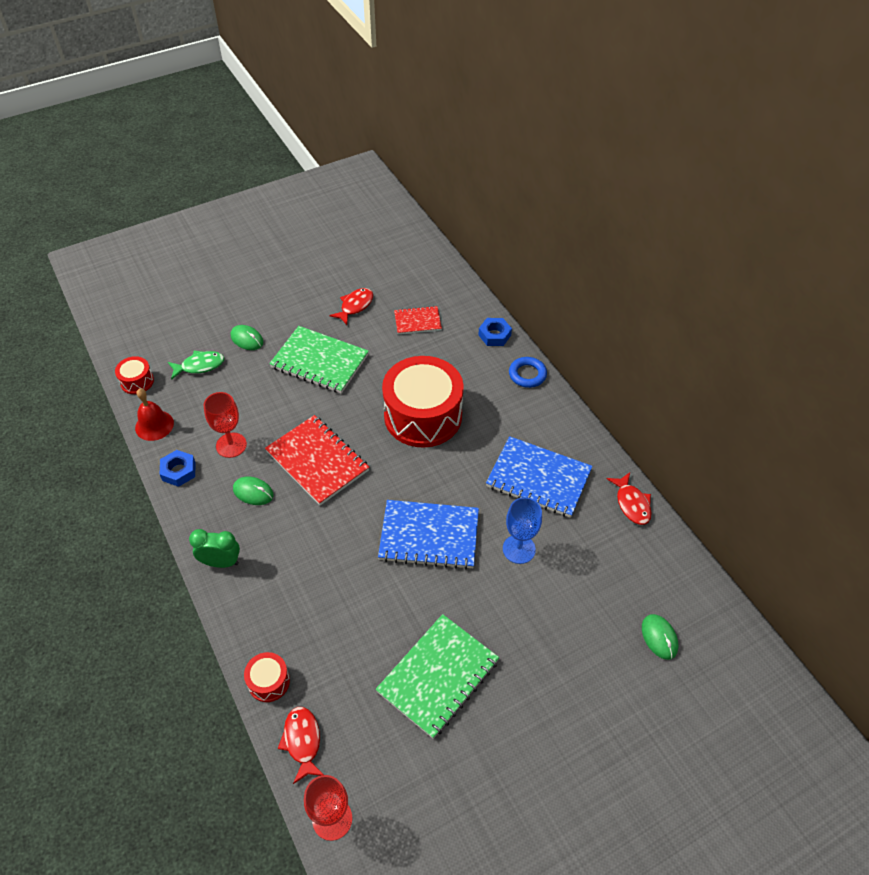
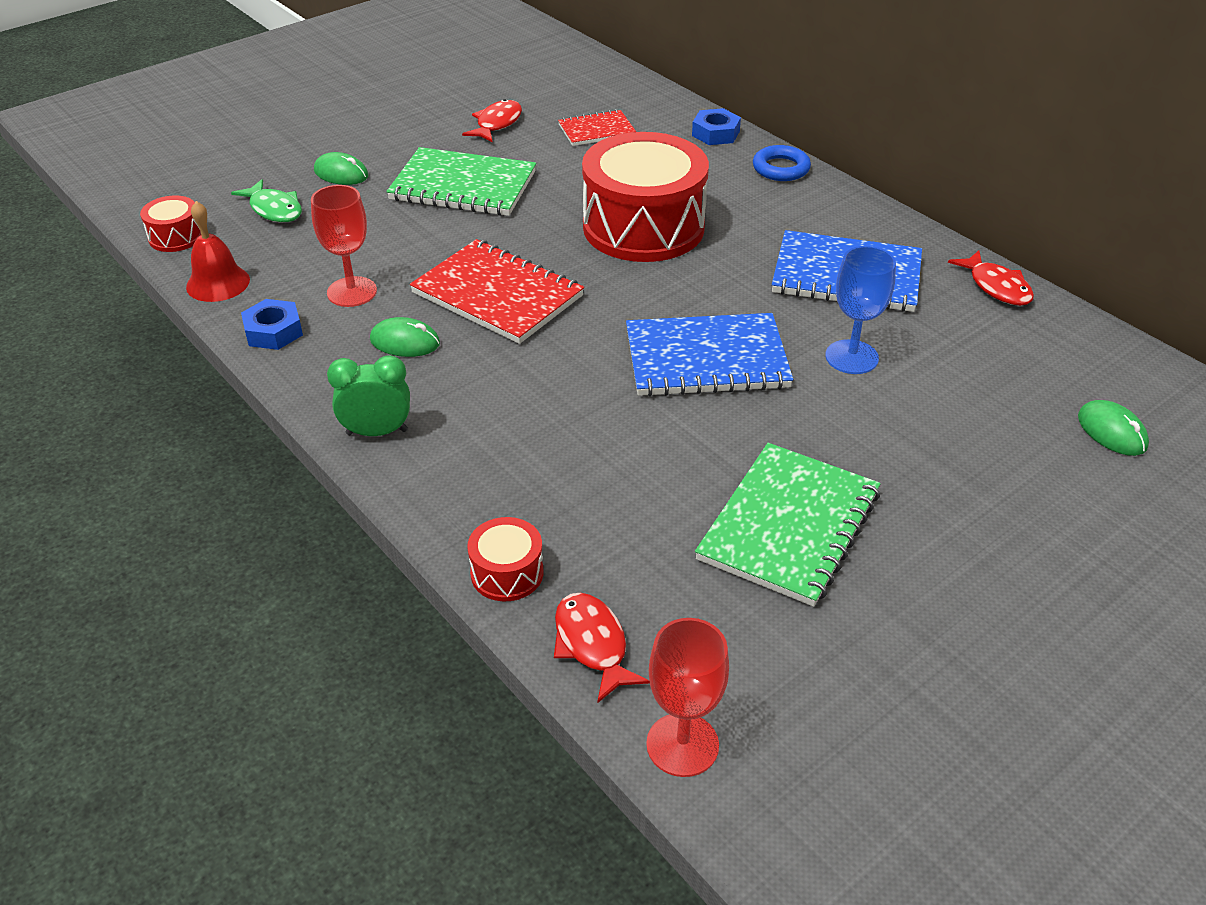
camera: 10 degrees left, 10 degrees down
(199, 366) = (274, 209): green fish -> green fish turned 75 degrees clockwise

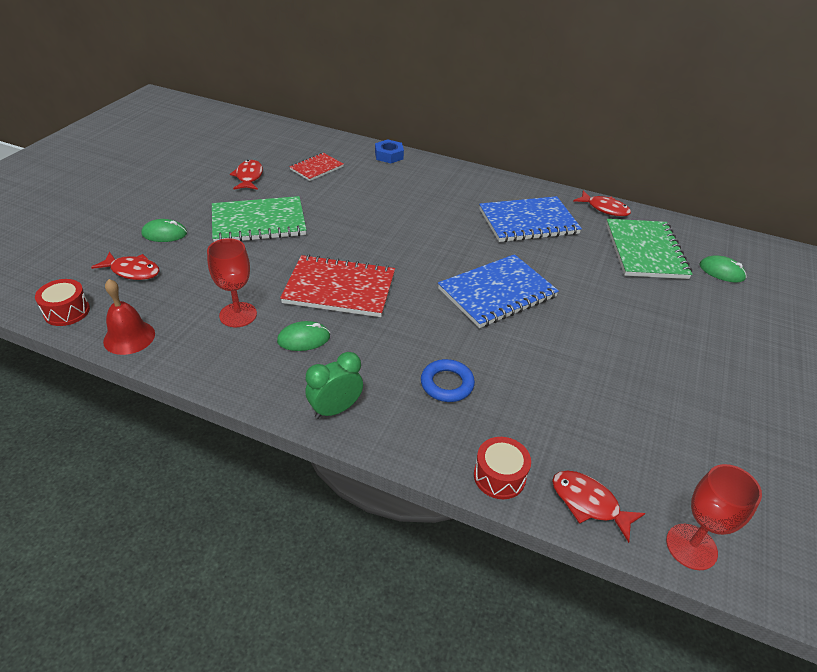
camera: 30 degrees left, 0 degrees up
(273, 331) = (202, 360): blue nut -> none
(274, 209) = (132, 271): green fish -> red fish
(643, 227) = (394, 221): red drum -> none
(781, 168) = (442, 168): blue ring -> blue ring (447, 384)
(789, 526) = (626, 380): green notebook -> green notebook (645, 251)
(851, 357) = (571, 268): blue goblet -> none

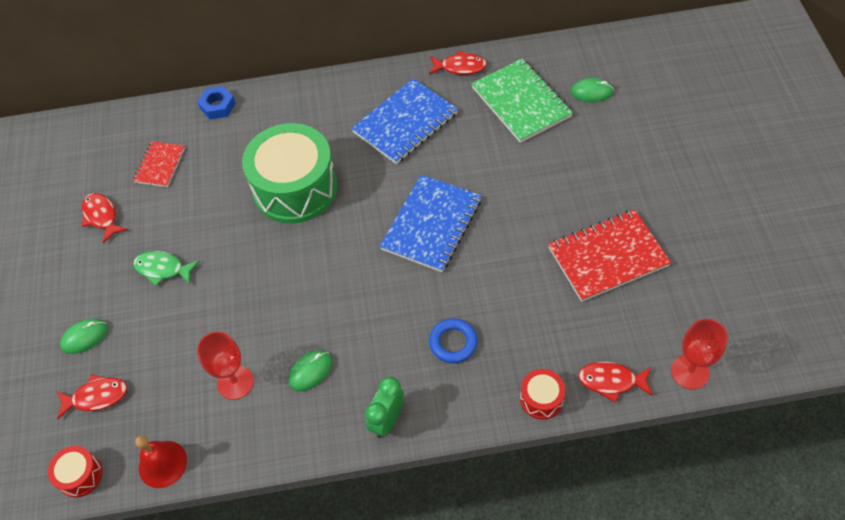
camera: 25 degrees left, 15 degrees up
(258, 222) = (163, 269): green notebook -> green fish
(339, 288) = (299, 300): red notebook -> red notebook (607, 257)
(403, 221) = (295, 188): none -> green drum

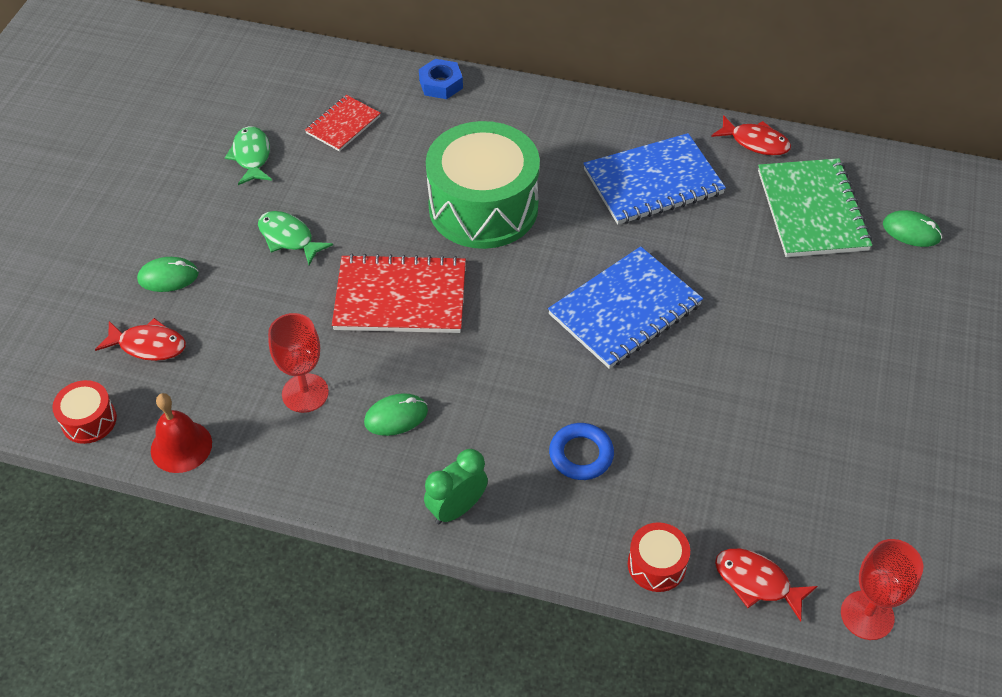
camera: 20 degrees right, 5 degrees down
(102, 216) = (251, 156): red fish -> green fish
(607, 257) = (829, 434): red notebook -> red notebook (400, 297)

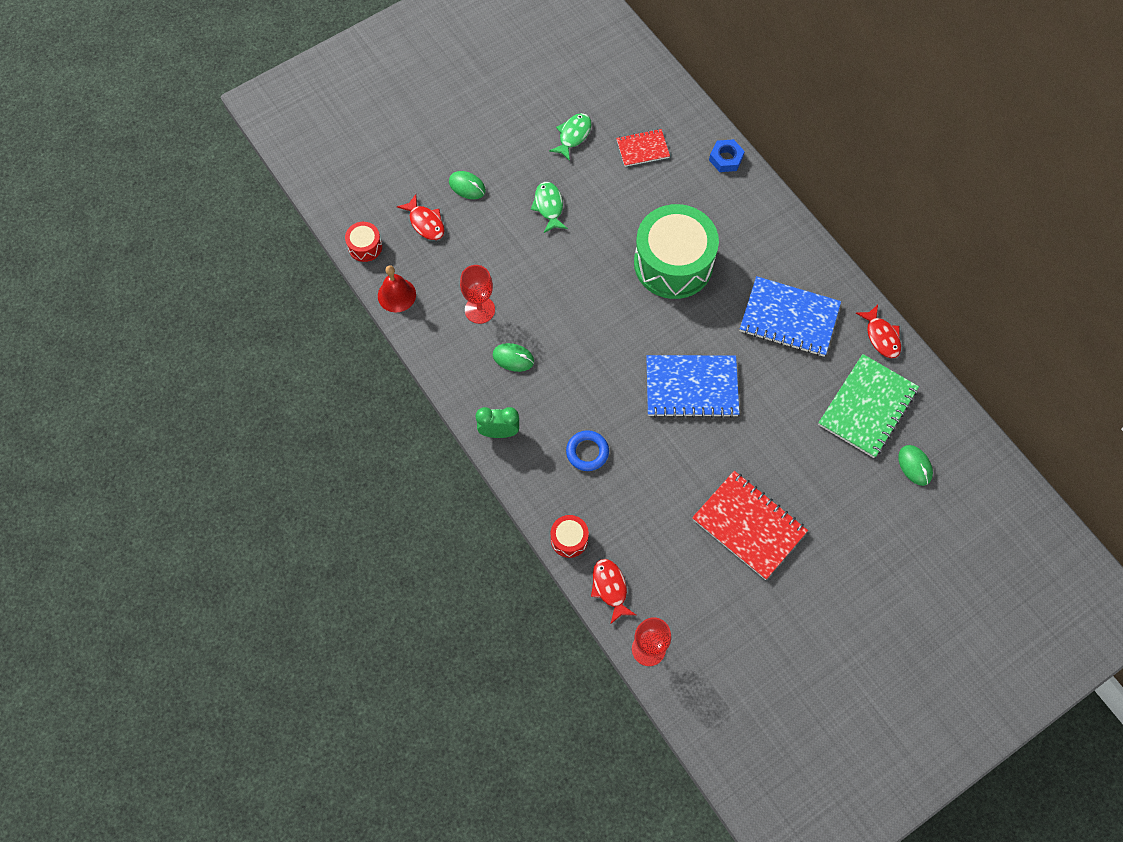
camera: 40 degrees right, 15 degrees up
(400, 297) = (576, 288): red notebook -> red notebook (749, 526)

